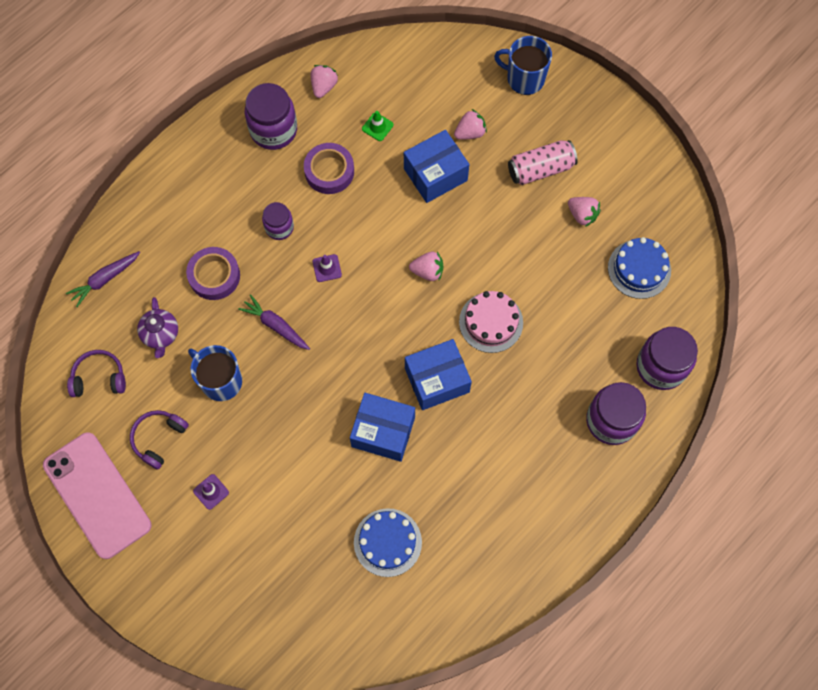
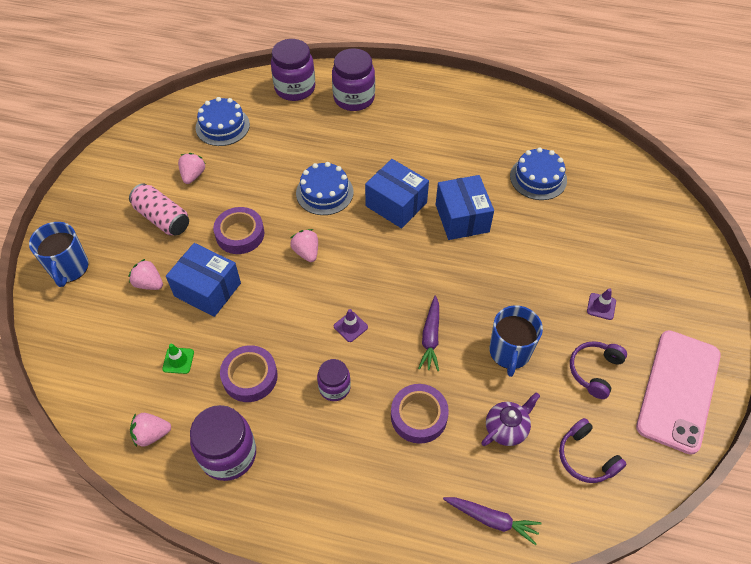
camera: 120 degrees left, 15 degrees down
(159, 439) = (595, 371): purple headphones -> purple headphones turned 120 degrees clockwise
(482, 225) = (240, 234): none -> purple tape
(491, 322) = (324, 192): pink cake -> blue cake

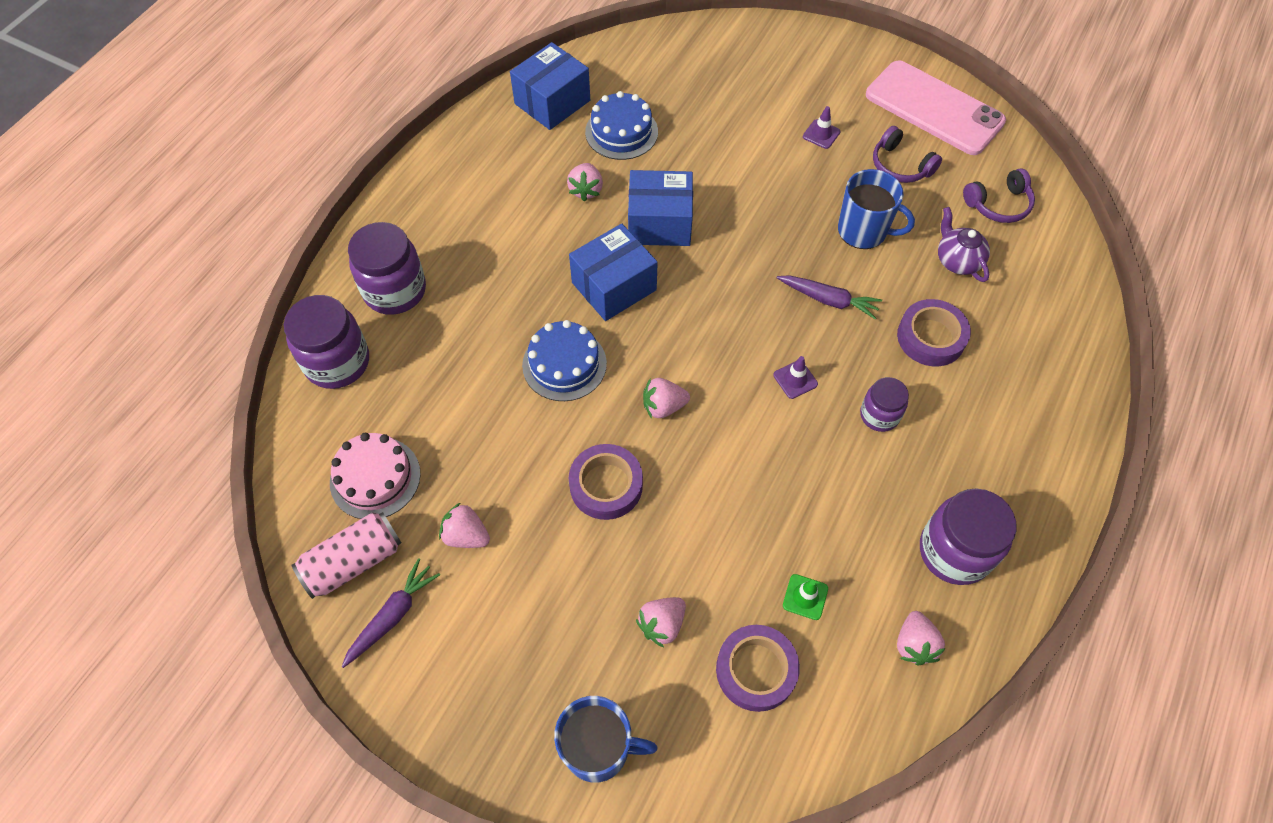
camera: 75 degrees left, 5 degrees up
(162, 218) = (540, 592): pink can -> pink can (354, 562)
(207, 289) = (694, 543): blue box -> blue box (552, 102)
(222, 126) = (375, 478): blue cake -> pink cake
(250, 376) = (847, 509): purple tape -> purple tape (756, 670)
(474, 170) = (586, 190): none -> pink strawberry
(491, 520) = (1058, 303): purple carrot -> purple carrot (392, 616)

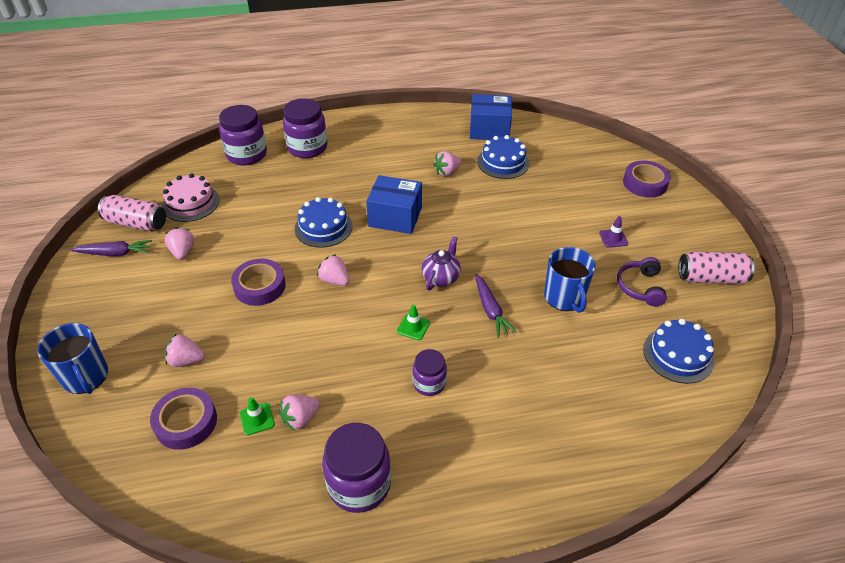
camera: 50 degrees right, 15 degrees down
(659, 223) = (459, 210): blue box -> none
(795, 379) = (413, 327): purple traffic cone -> green traffic cone
(914, 644) = (266, 499): pink strawberry -> pink strawberry (300, 418)
(931, 337) = (520, 377): purple tape -> purple tape (645, 183)
(934, 108) = (711, 278): pink phone -> pink can
(957, 261) = (600, 358): purple teapot -> purple teapot (441, 277)
(998, 204) = (678, 355): purple headphones -> blue cake

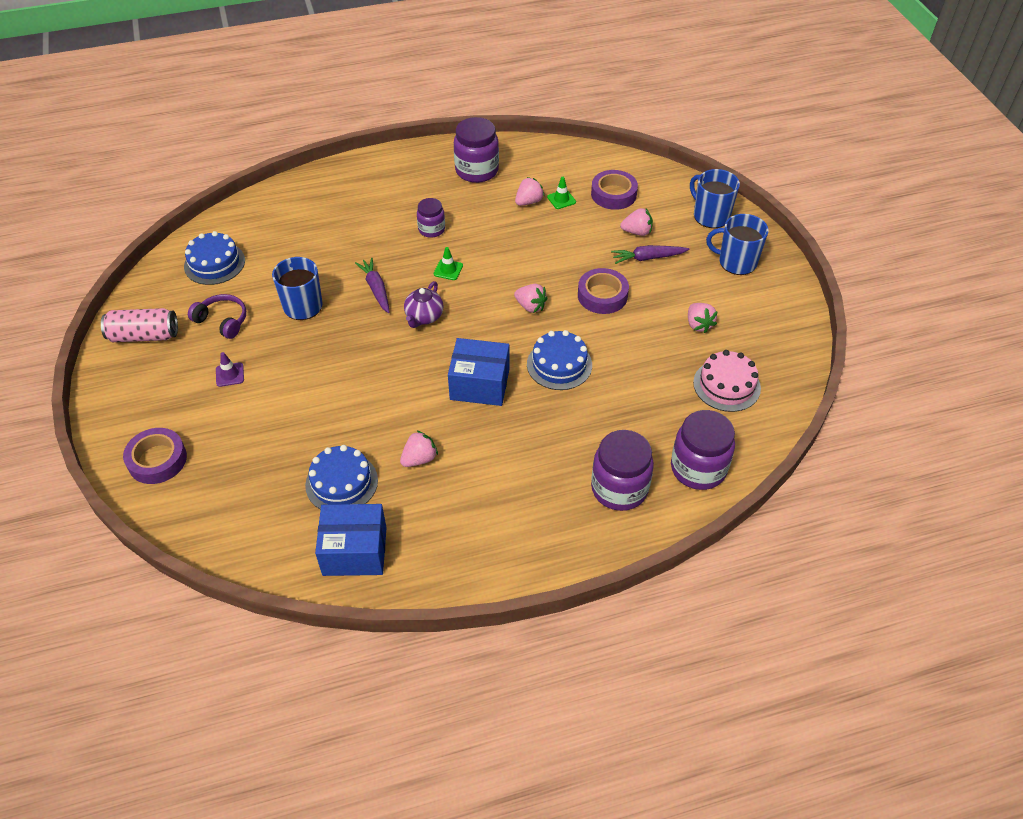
camera: 175 degrees right, 5 degrees up
(100, 313) = (736, 262): none -> blue mug
(115, 253) = (767, 318): purple carrot -> purple carrot (648, 258)
(136, 223) = (771, 354): pink can -> none
(640, 287) = (222, 321): purple headphones -> purple headphones turned 60 degrees counterclockwise

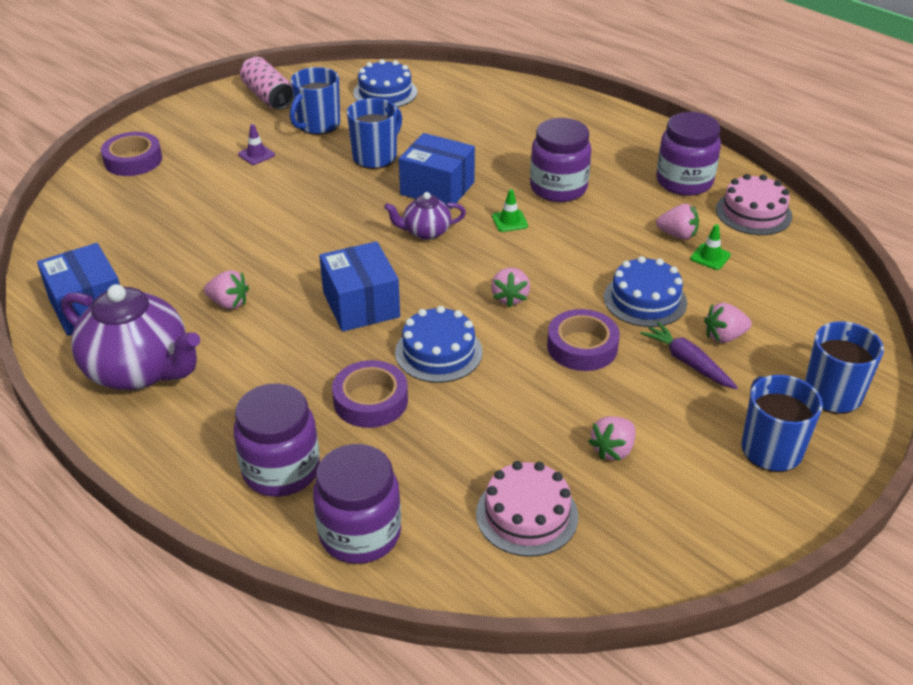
camera: 60 degrees right, 10 degrees down
(222, 321) = (318, 125): purple headphones -> blue mug
(341, 482) = (167, 267): blue cake -> blue cake (645, 300)
(376, 289) = (437, 188): purple carrot -> blue box
(431, 229) = (558, 188): purple jar -> purple jar, size x1.70
(460, 538) = (139, 370): none -> purple teapot
(534, 159) = (753, 213): none -> pink cake
(613, 194) = (769, 293): purple tape -> purple tape (370, 400)
(637, 232) = (724, 336): pink strawberry -> pink strawberry turned 105 degrees clockwise

